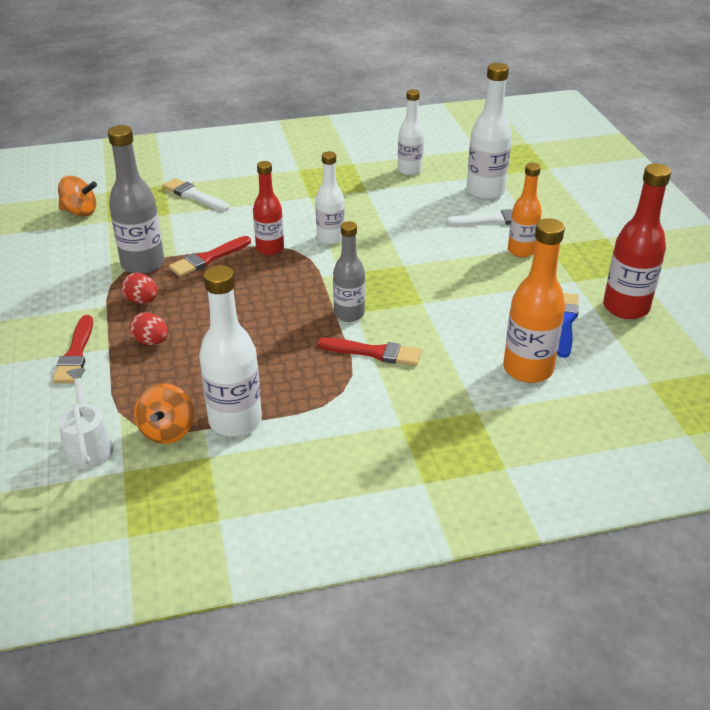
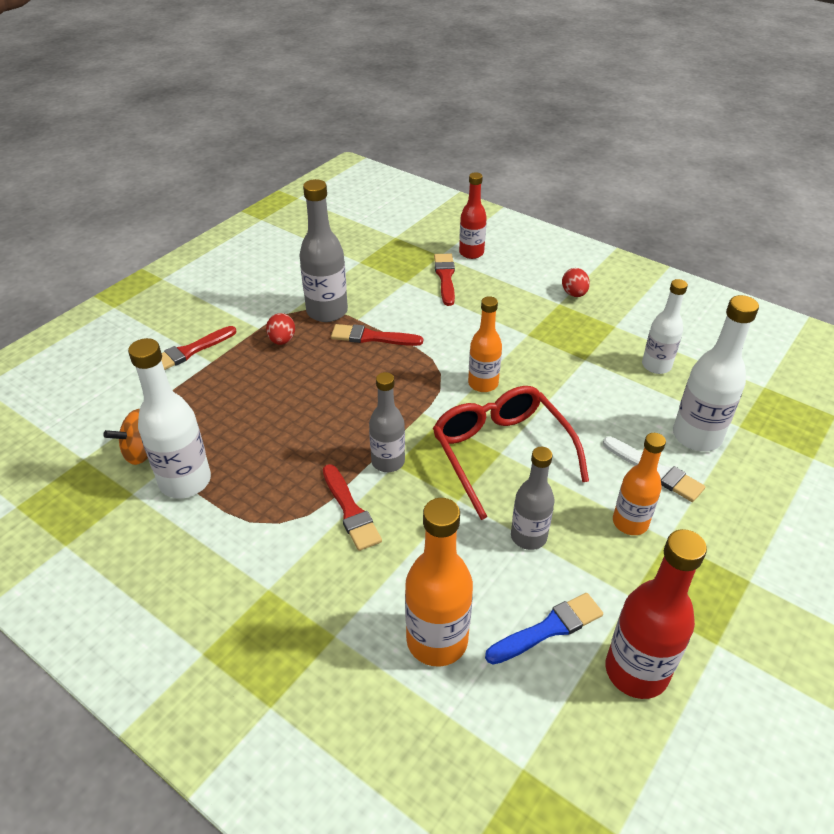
camera: 50 degrees right, 5 degrees up
(80, 212) = (355, 243): orange spinning top -> none
(88, 445) = (97, 423): white watering can -> none
(151, 341) = (238, 376): red egg -> red egg (574, 294)
(194, 195) = (445, 277): white brush -> red brush
(270, 249) = (424, 360): red bottle -> red bottle (471, 253)
(330, 238) = (483, 384): white bottle -> orange bottle
(404, 265) = (501, 453): none -> red glasses
(487, 292) = (528, 536): none -> grey bottle

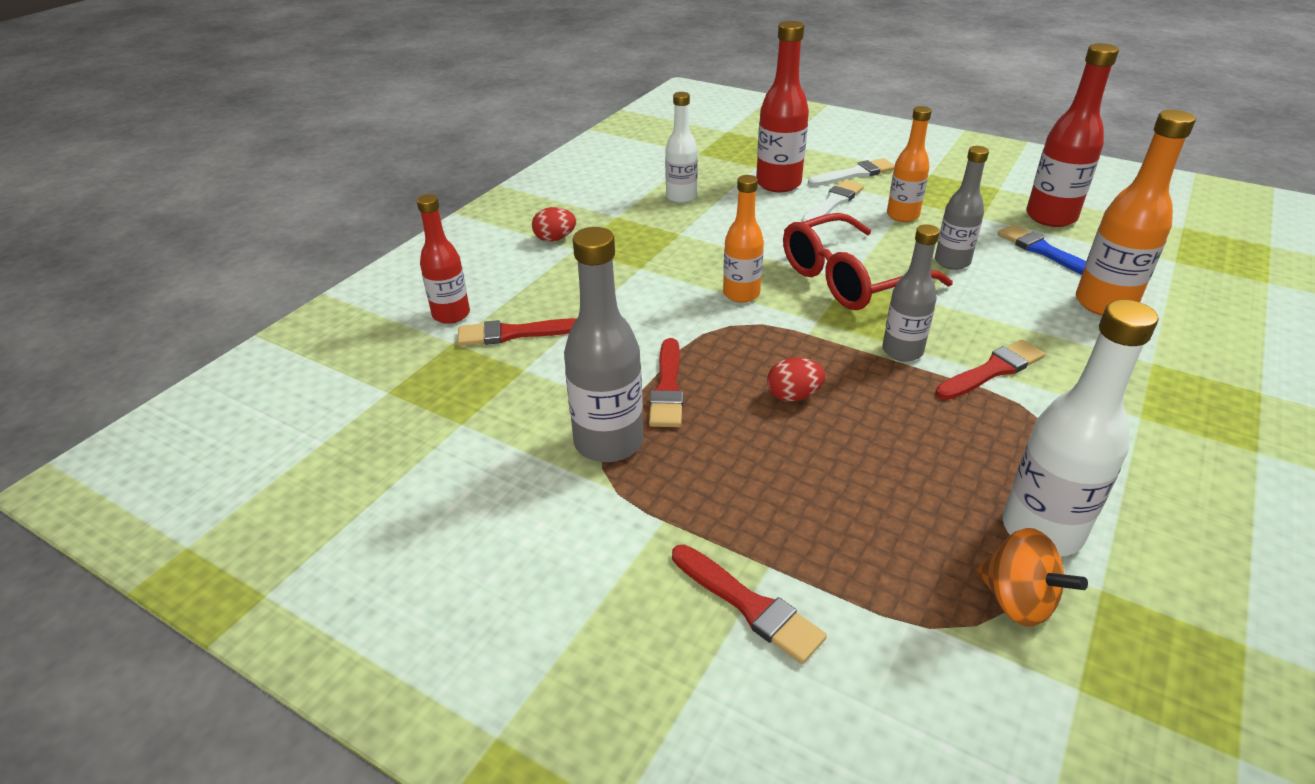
camera: 95 degrees left, 5 degrees down
(282, 340) = (693, 483): red egg -> red egg (793, 396)
(696, 436) = (778, 184): white bottle -> red bottle
(734, 505) = (854, 174): none -> white brush

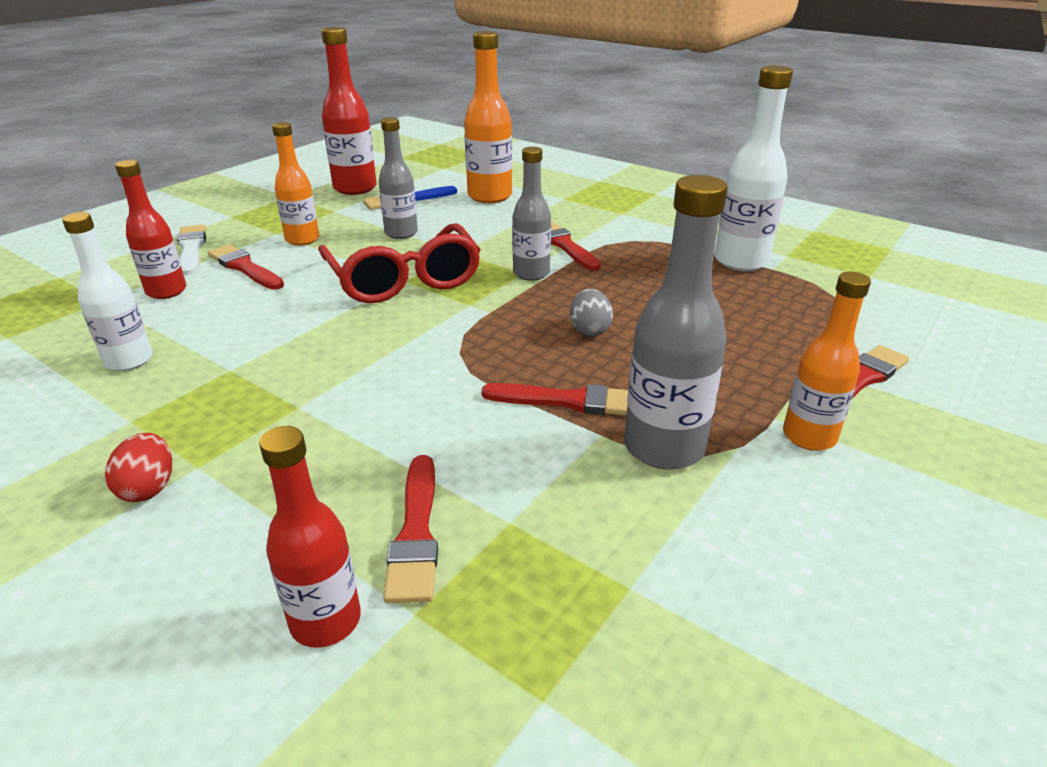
camera: 85 degrees left, 5 degrees down
(741, 294) = (401, 339): orange bottle -> orange bottle (809, 437)
(778, 184) = (166, 291): red bottle -> red bottle, size x0.66
(793, 396) = (589, 330): red egg -> grey egg
(833, 203) = (245, 267): white brush -> red brush
(1017, 600) = (808, 280): orange spinning top -> none

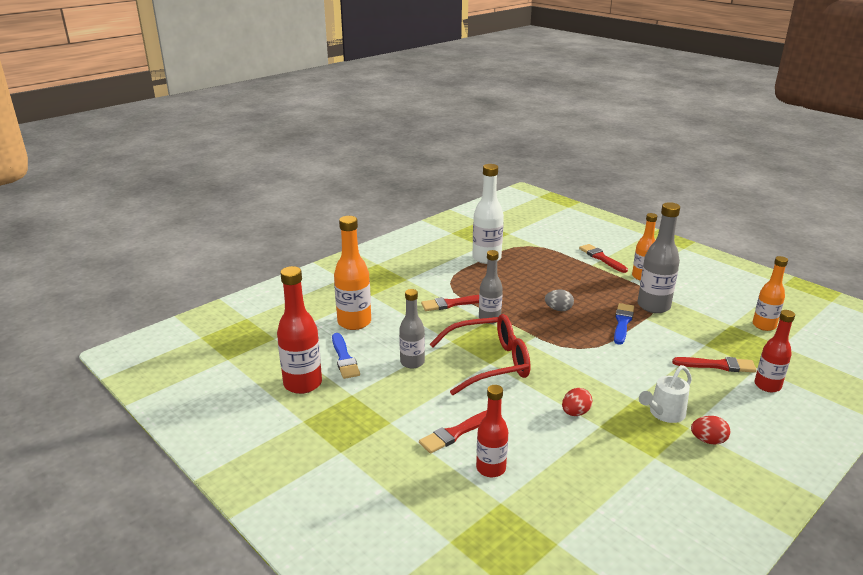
camera: 80 degrees left, 5 degrees down
(129, 361) = (591, 470): white bottle -> none
(191, 248) = (410, 466): white brush -> none
(245, 437) = (663, 414): none -> white watering can
(268, 348) = (575, 413): none -> red egg
(302, 240) = (410, 407): orange bottle -> orange bottle (764, 325)
(568, 401) = (622, 322): red brush -> blue brush

